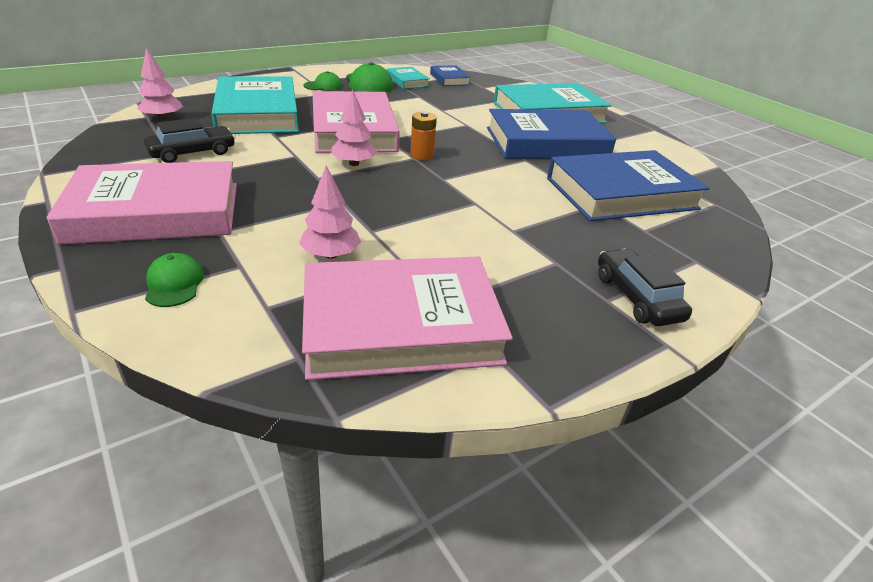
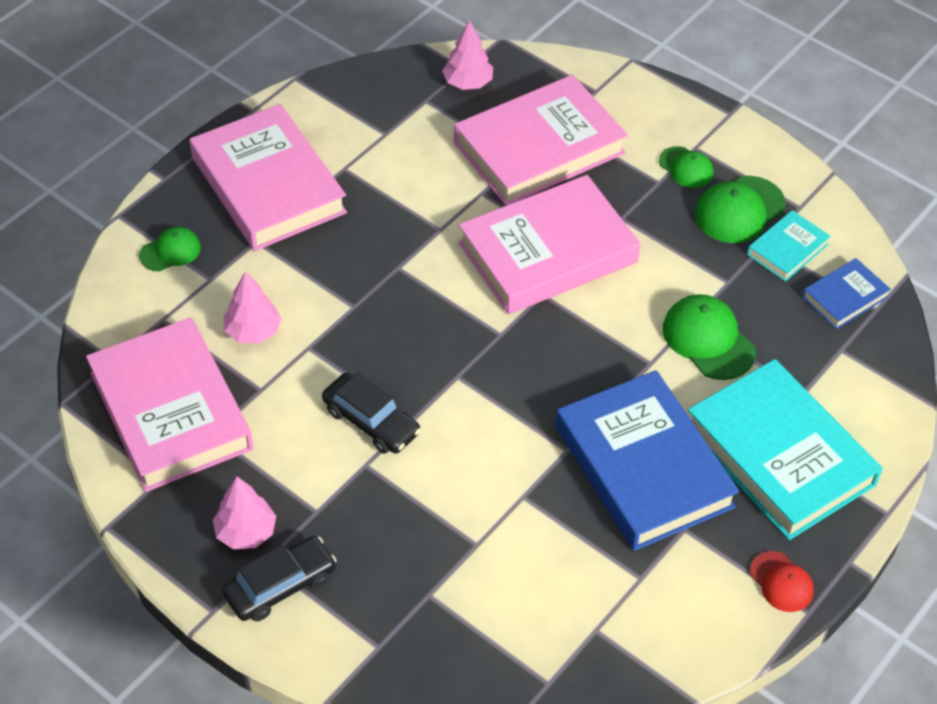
camera: 75 degrees right, 15 degrees up
(193, 152) = (397, 148): black car -> black car (371, 421)
(258, 113) = (539, 148): turquoise book -> pink book
(354, 163) = (450, 285): pink tree -> pink tree (246, 532)
(422, 155) = (511, 340): orange battery -> none
(458, 109) = (708, 340): none -> green cap
(621, 193) = (519, 567): blue book -> none
(634, 130) = (781, 582): none -> red cap

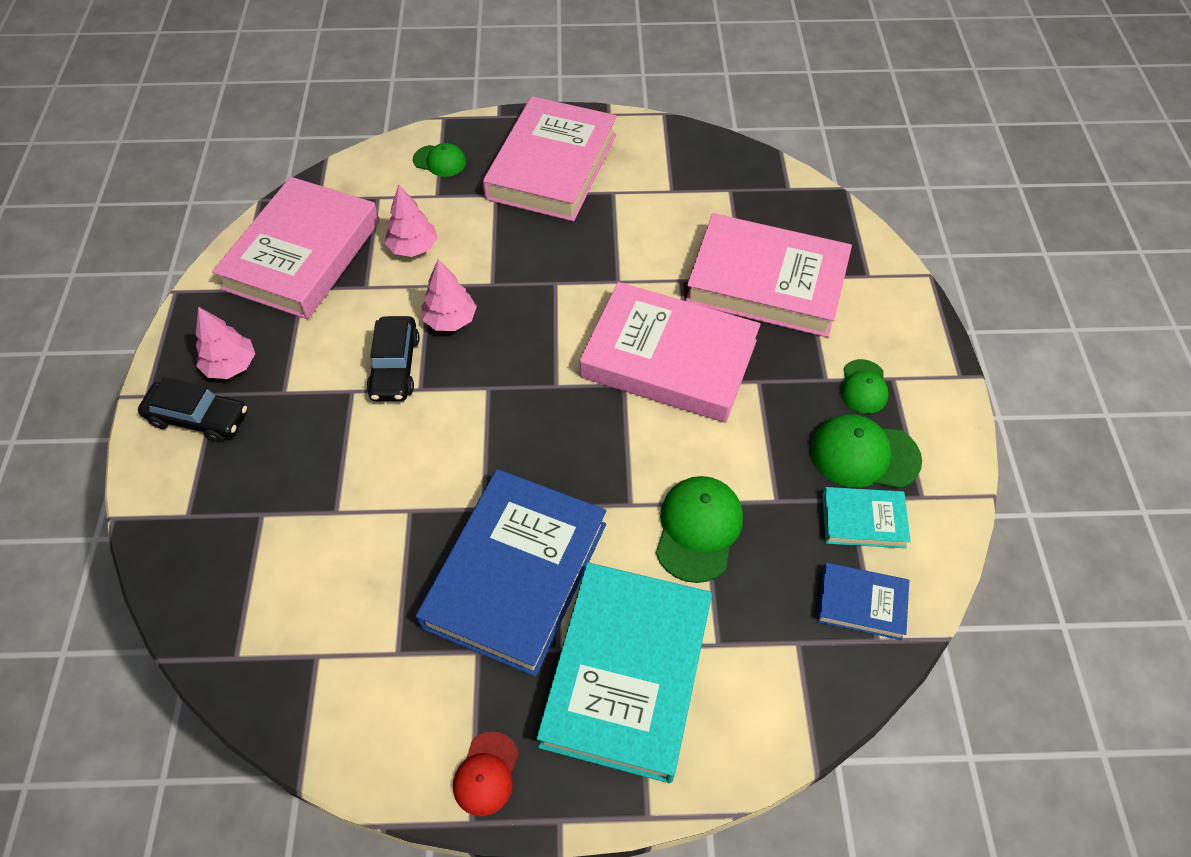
camera: 50 degrees right, 5 degrees up
(467, 83) = (777, 200): pink tree -> pink tree (450, 320)

